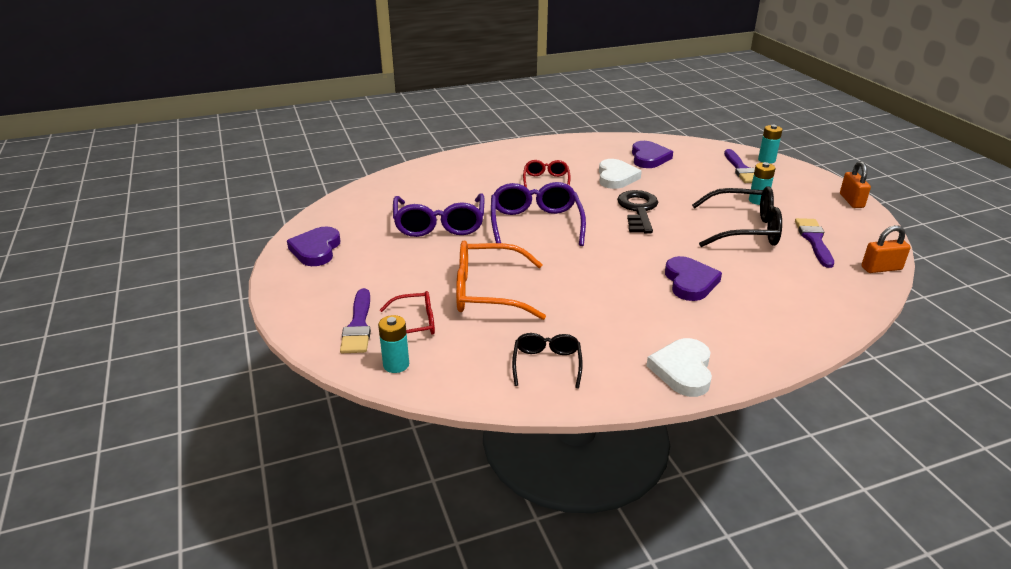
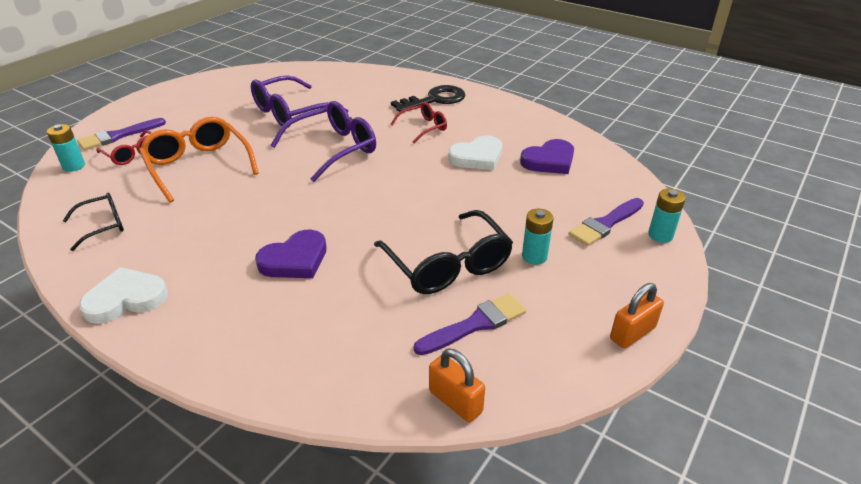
camera: 55 degrees right, 5 degrees up
(316, 250) = (211, 87): purple heart -> none
(638, 210) = (419, 189): black key -> black key (435, 100)

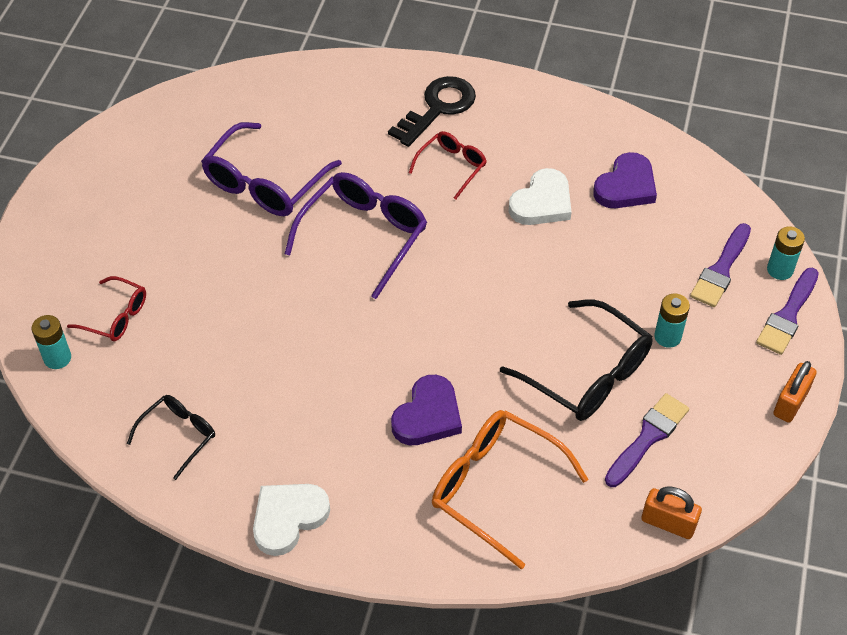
camera: 20 degrees left, 15 degrees up
(118, 136) = (68, 290): purple brush -> purple brush (788, 315)
(198, 166) = (216, 312): orange glasses -> orange glasses (495, 487)

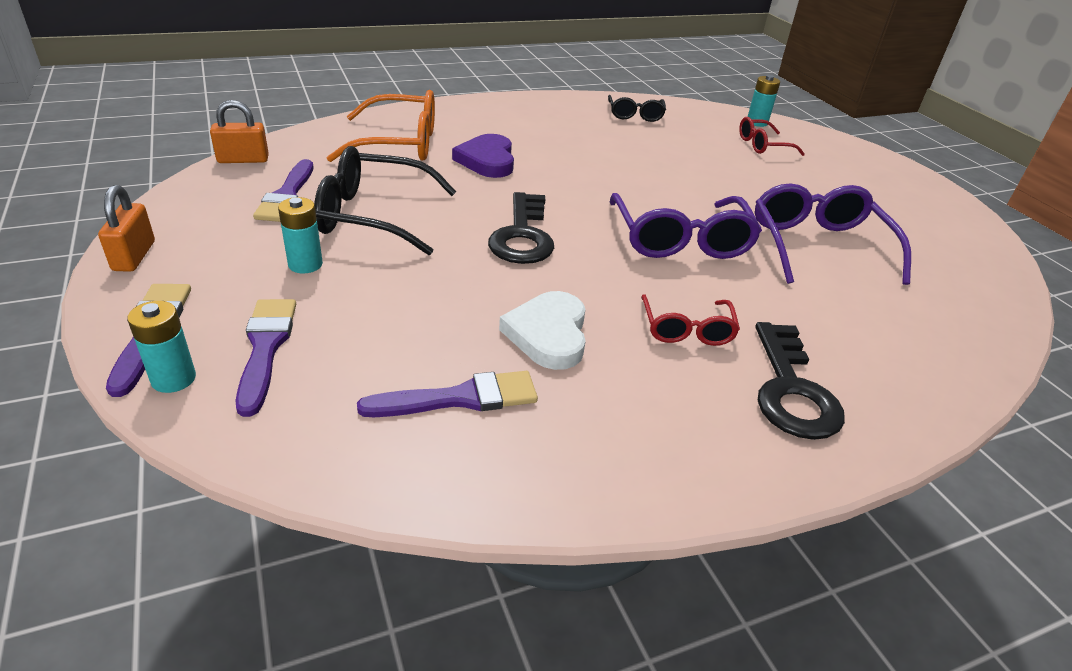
camera: 140 degrees right, 15 degrees down
(288, 518) = (524, 105): white heart -> none
(483, 296) = (522, 235): none -> black key
(626, 186) = (460, 398): purple heart -> purple brush

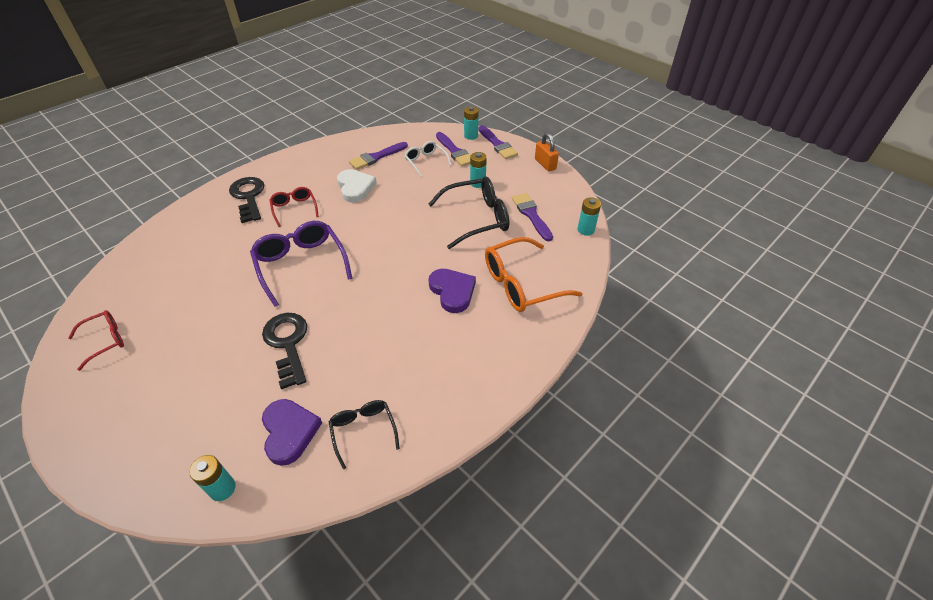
camera: 160 degrees right, 10 degrees up
(243, 160) = (585, 230): orange padlock -> turquoise battery
(356, 344) = (425, 162): none -> white glasses
(522, 235) = (393, 234): black key -> black key (288, 344)
(701, 130) = (289, 432): none -> purple heart
(762, 145) = (225, 429): red glasses -> red glasses (105, 340)
(818, 246) = (209, 294): purple glasses -> none

